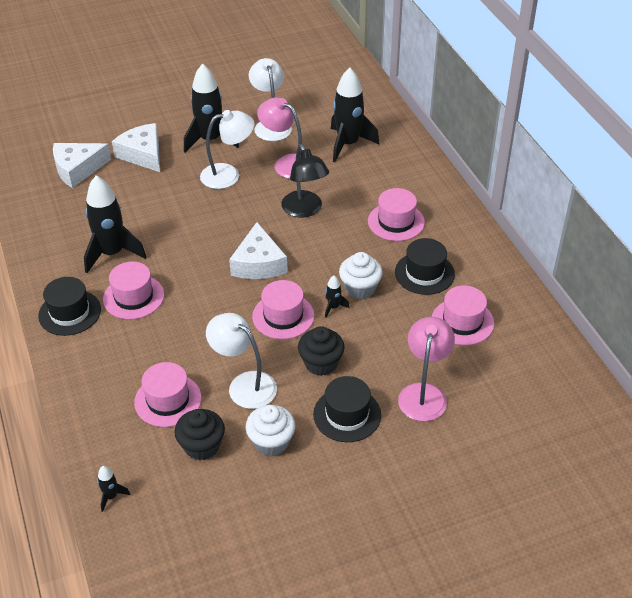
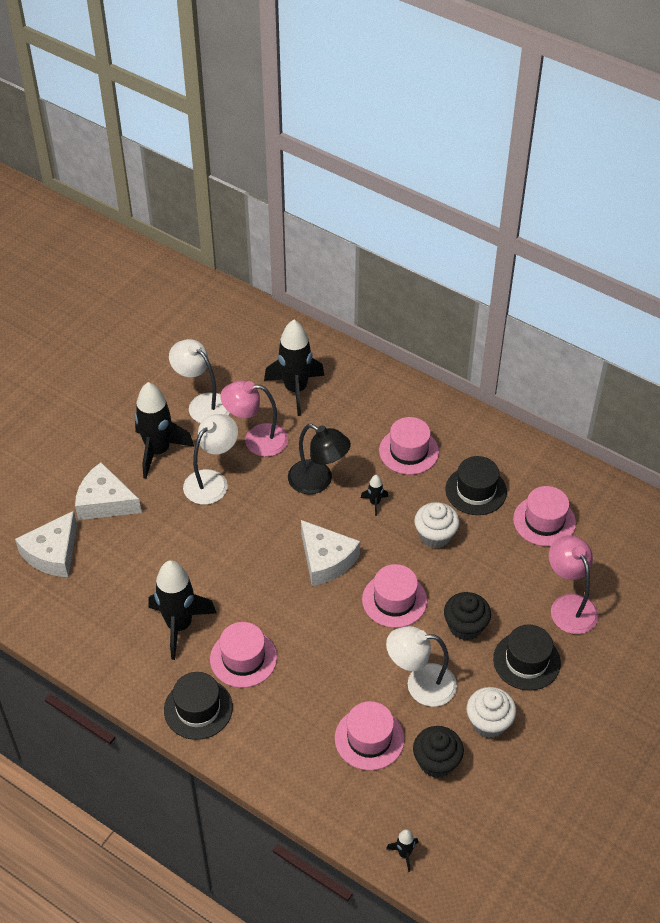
camera: 35 degrees left, 5 degrees up
(333, 307) = (429, 567): black rocket -> black rocket (375, 503)

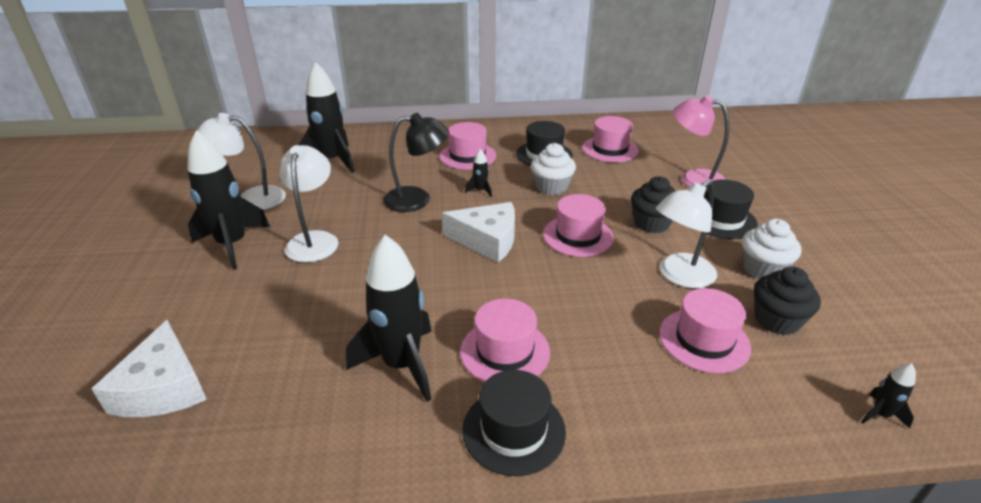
camera: 40 degrees left, 15 degrees down
(105, 502) = (201, 308): white cheese -> none
(256, 440) = (330, 199): pink lamp -> none

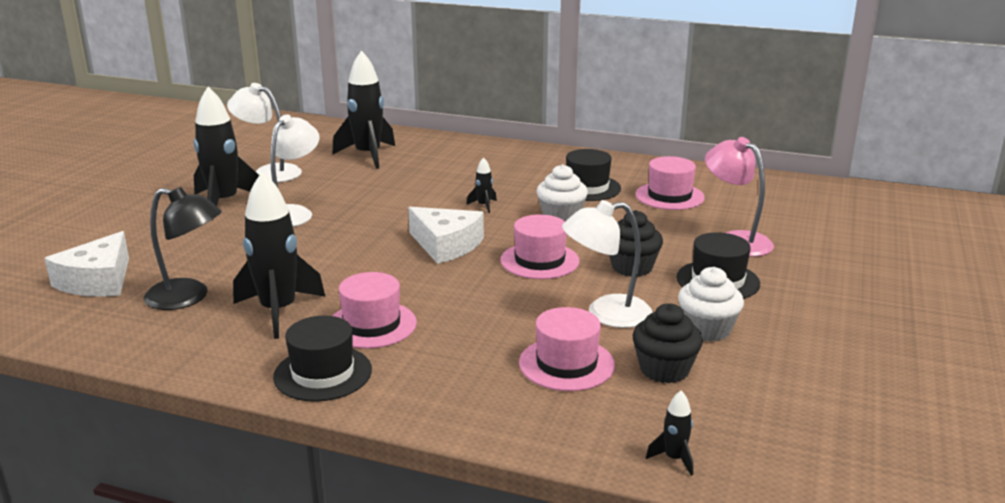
camera: 25 degrees right, 10 degrees down
(417, 199) = (415, 201): black lamp -> black lamp (188, 297)
(467, 156) = (504, 175): pink hat -> none

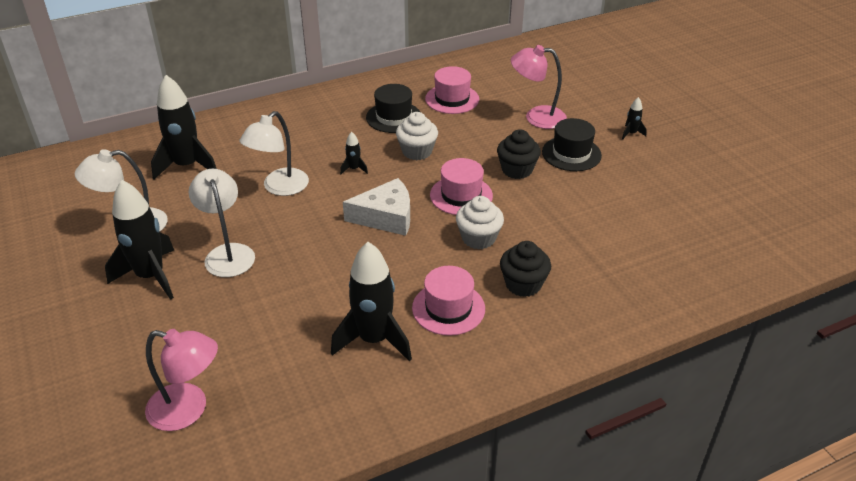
camera: 45 degrees left, 15 degrees up
(98, 281) = (188, 410): white cheese -> pink lamp
(188, 297) = (290, 373): black lamp -> none
(323, 373) = (482, 362): black hat -> none
(566, 364) = (590, 261): pink hat -> none
(606, 314) = (555, 213): white lamp -> white lamp (279, 187)
(664, 369) = (636, 233): black cupcake -> black cupcake (523, 284)
(674, 459) = (717, 285): black rocket -> black rocket (631, 133)
(707, 329) = (615, 192): white cupcake -> white cupcake (478, 238)

